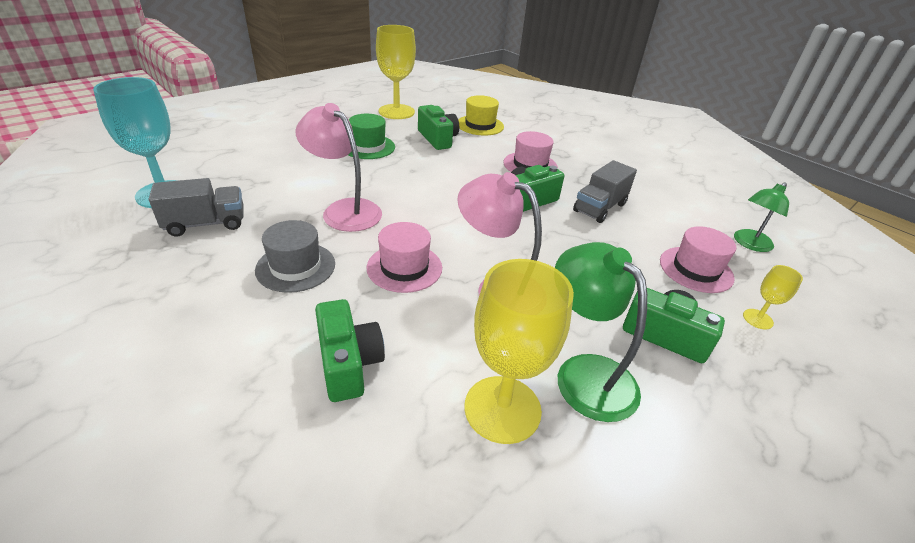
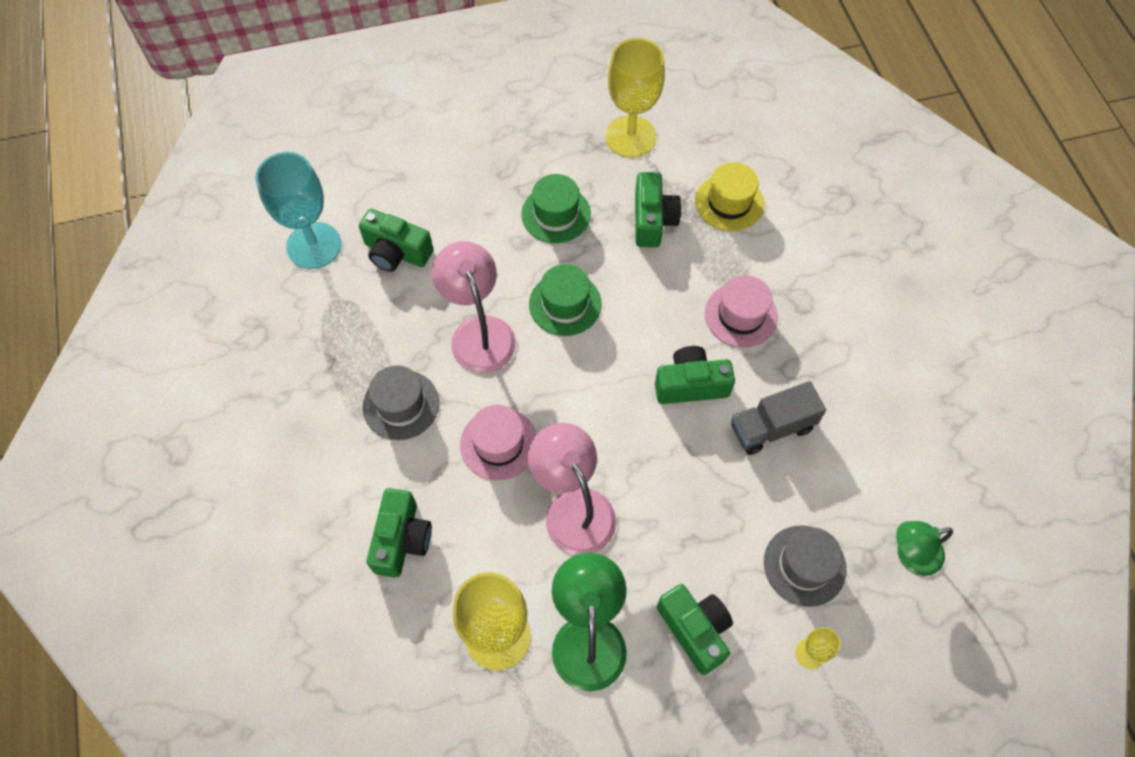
camera: 30 degrees right, 25 degrees up
(206, 224) = (341, 309): grey truck -> none
(247, 184) = (396, 252): none -> green camera
(405, 183) = (565, 304): none -> green hat
(696, 269) = (804, 565): pink hat -> grey hat

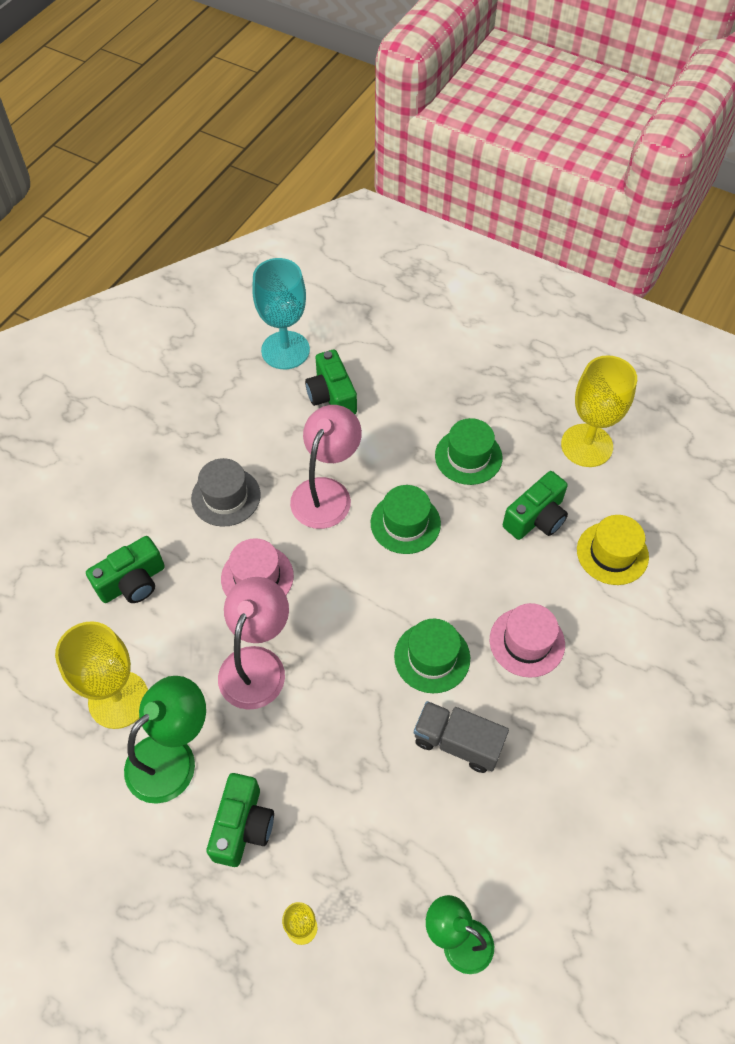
camera: 45 degrees right, 5 degrees down
(691, 385) = (432, 657): green camera -> green hat
(804, 565) = (369, 863): grey hat -> none

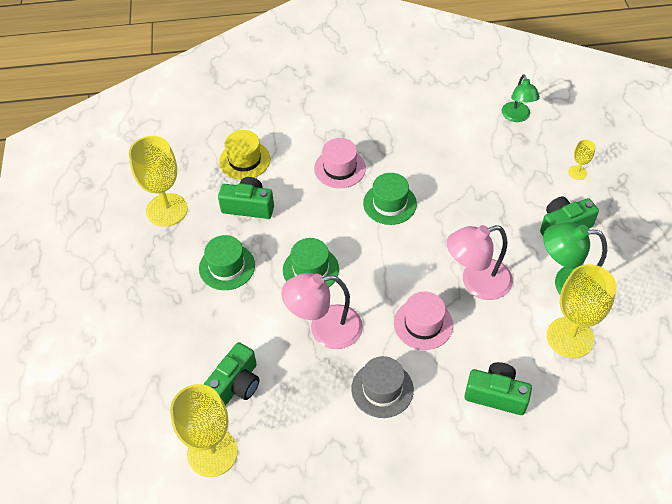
camera: 125 degrees left, 5 degrees down
(285, 350) = (212, 453): turquoise goblet -> yellow goblet
(457, 743) = (427, 166): grey truck -> none

